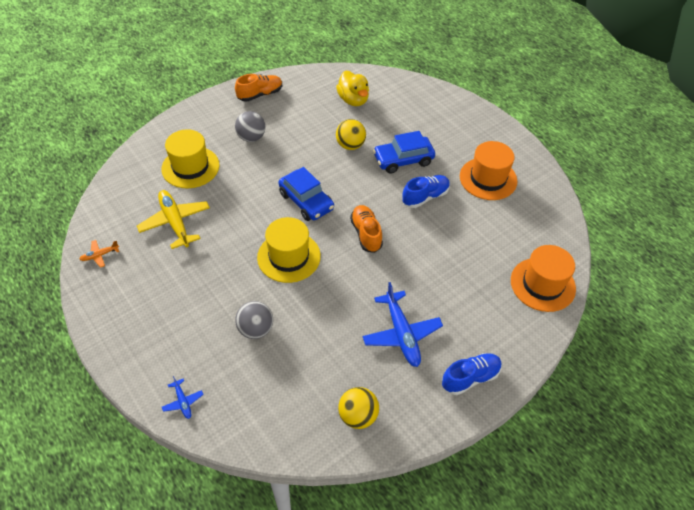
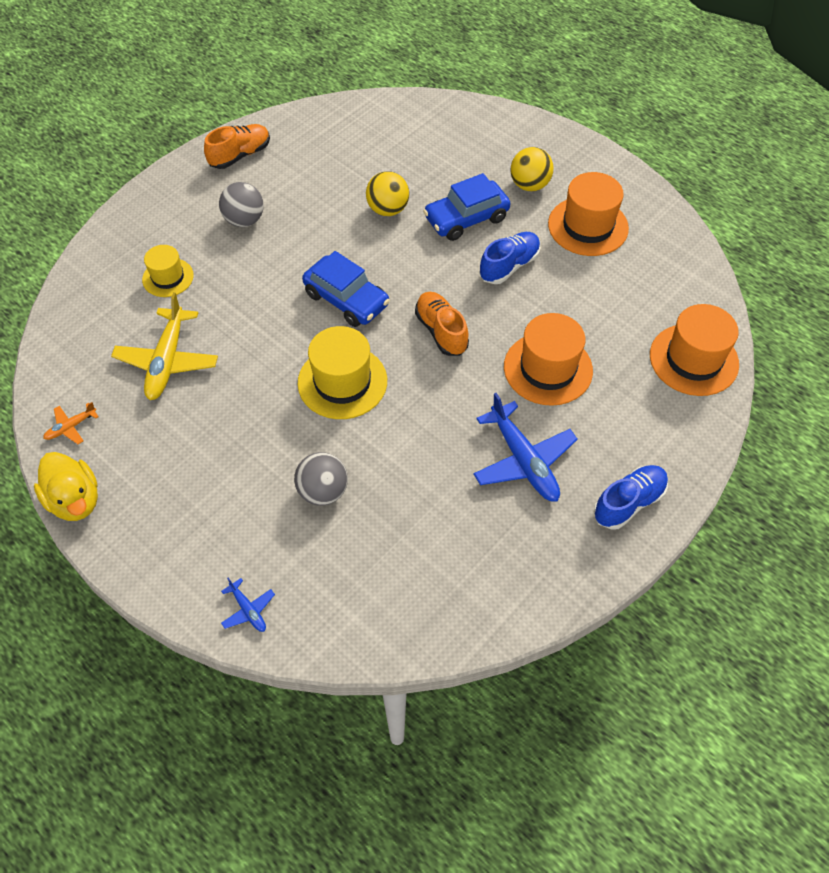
camera: 10 degrees left, 5 degrees up
(175, 222) = (167, 361): yellow plane -> yellow plane turned 135 degrees counterclockwise
(190, 167) = (168, 277): yellow hat -> yellow hat, size x0.61
(353, 100) = (375, 143): yellow duck -> yellow duck (75, 500)
(358, 416) = (492, 582): yellow ball -> yellow ball (529, 185)
(435, 272) = (548, 368): none -> orange hat

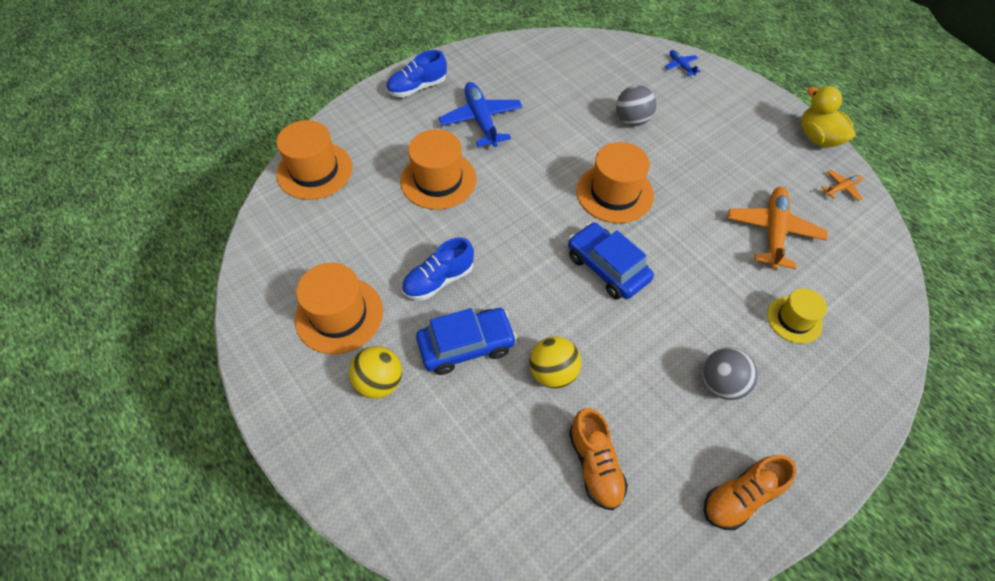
camera: 170 degrees left, 0 degrees up
(167, 361) = (773, 231): yellow plane -> orange plane
(342, 382) = (614, 193): yellow hat -> orange hat
(441, 331) = (521, 224): orange shoe -> orange shoe (595, 465)

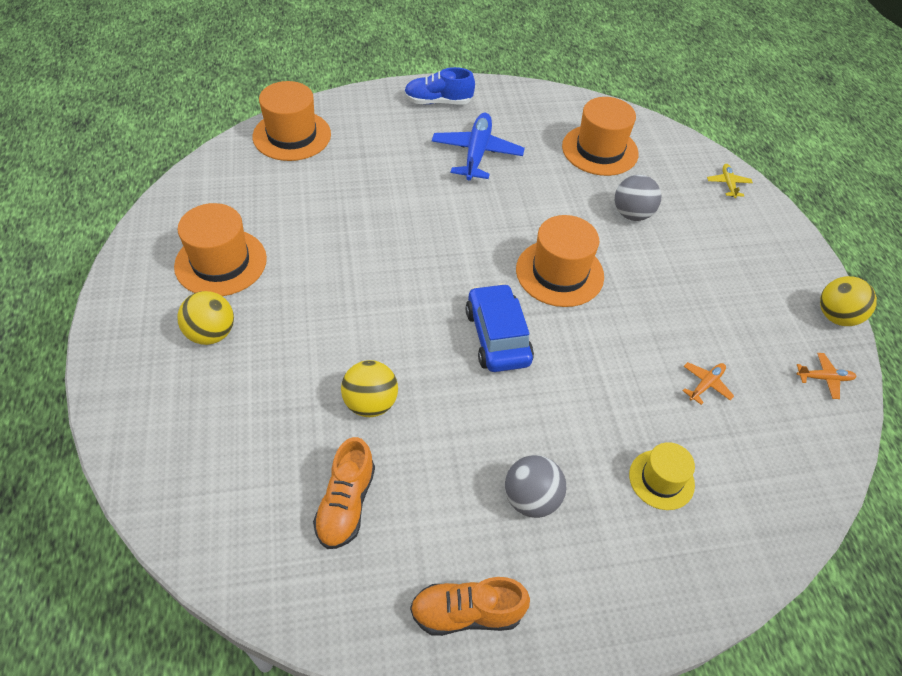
camera: 25 degrees right, 5 degrees down
(438, 180) = (395, 189): orange hat -> orange hat (600, 150)
(439, 280) = (328, 274): blue shoe -> none
(466, 346) = (309, 341): blue car -> none
(681, 66) = (728, 184): blue plane -> yellow plane
(773, 231) = (706, 384): orange plane -> orange plane, size x0.48
(818, 138) = (836, 316): yellow duck -> yellow ball

